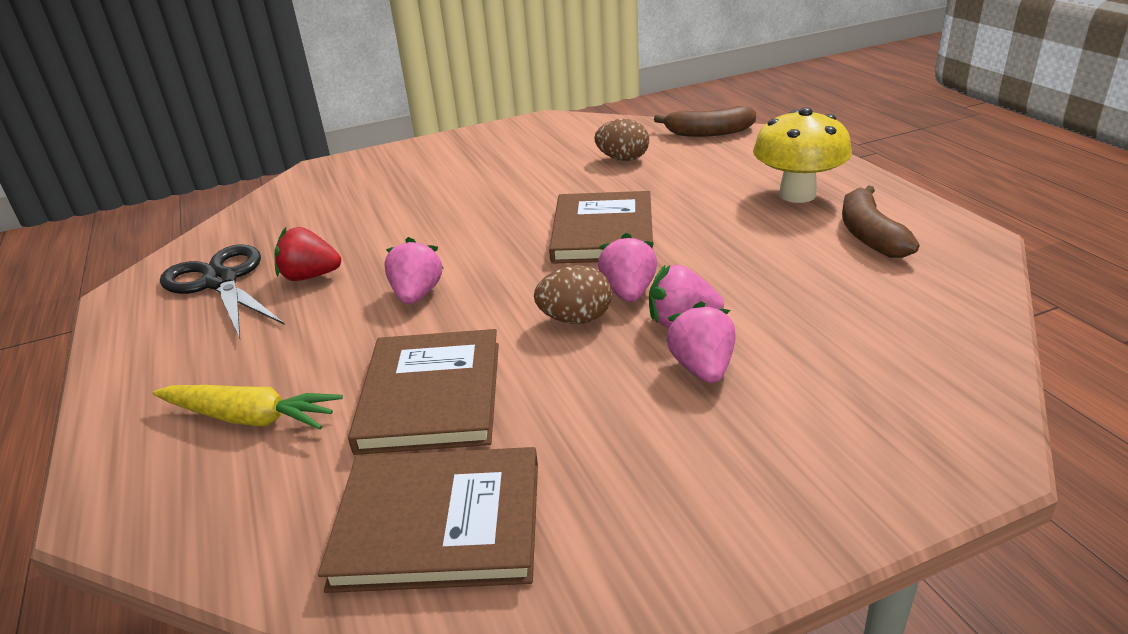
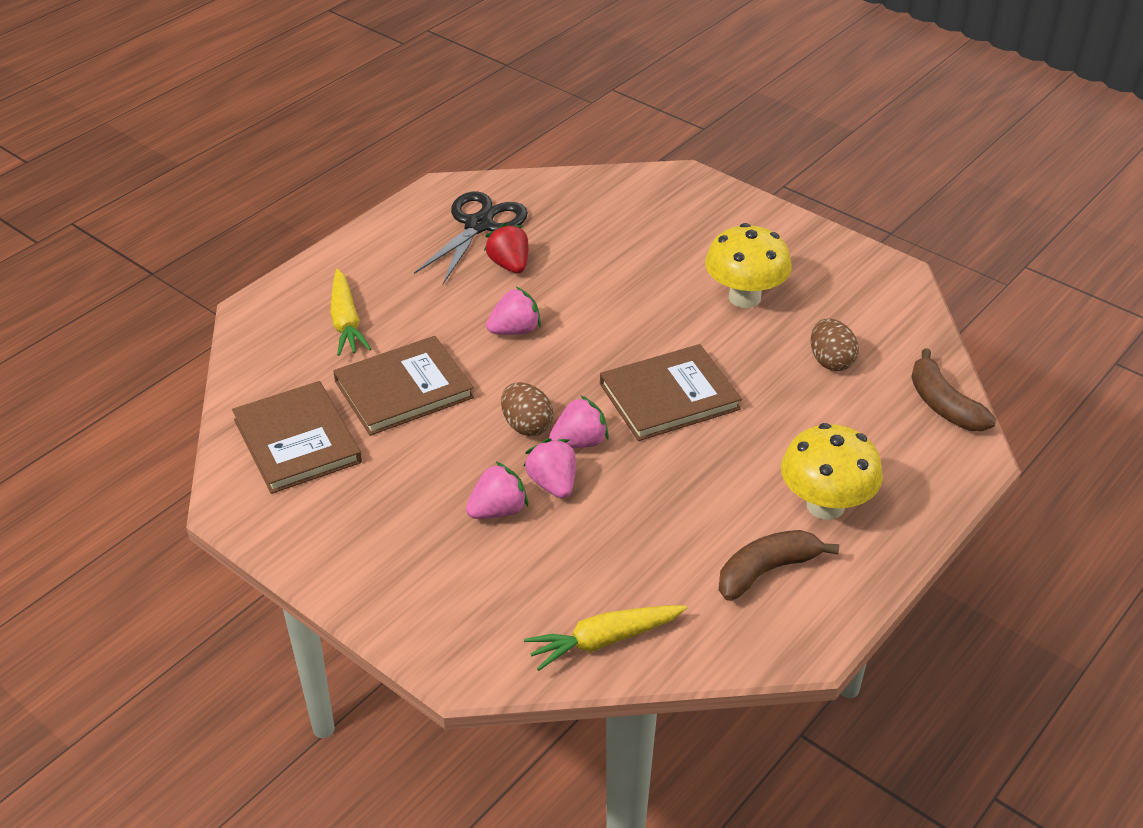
camera: 60 degrees right, 10 degrees up
(507, 175) = (744, 297): none -> yellow mushroom
(945, 340) = (604, 640): none -> yellow carrot

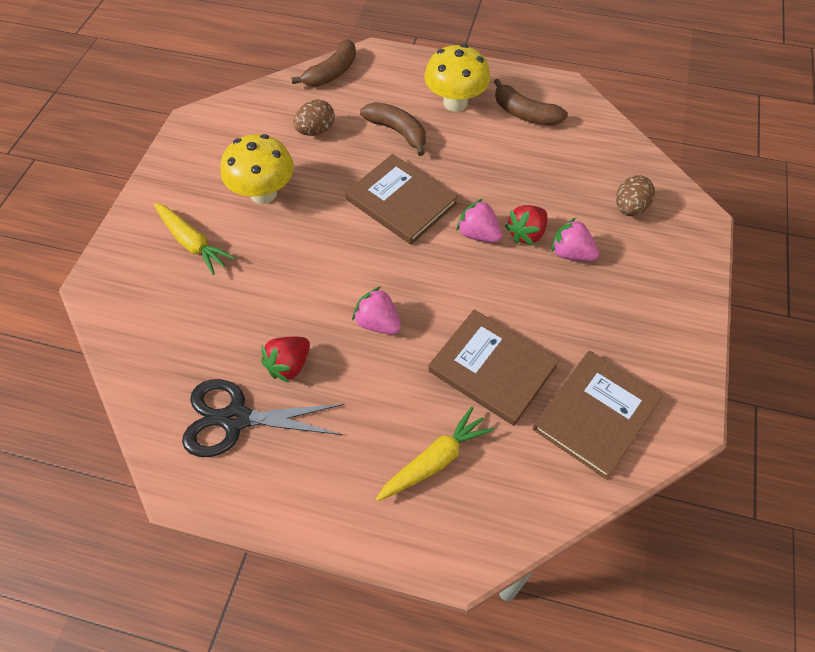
camera: 115 degrees left, 15 degrees up
(526, 425) = (481, 271): brown egg -> brown egg (629, 208)
(553, 484) = (526, 234): pink strawberry -> red strawberry
(604, 640) = (628, 164): yellow carrot -> yellow carrot (192, 243)
(793, 431) = (397, 132): none -> brown banana

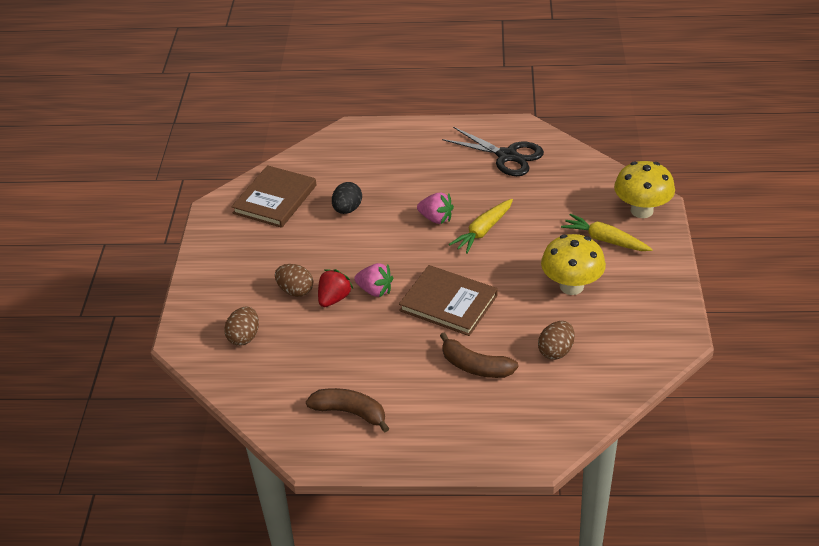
camera: 170 degrees right, 15 degrees down
(236, 419) = (507, 156): black scissors -> black scissors turned 45 degrees clockwise
(289, 365) = (487, 185): red strawberry -> none
(331, 73) = (573, 420): brown banana -> none
(434, 461) = (375, 161): yellow carrot -> yellow carrot (483, 231)
(455, 103) = (426, 410): yellow mushroom -> yellow mushroom (641, 210)
(492, 368) = (347, 209): brown book -> black egg
(571, 253) = (295, 291): pink strawberry -> brown egg

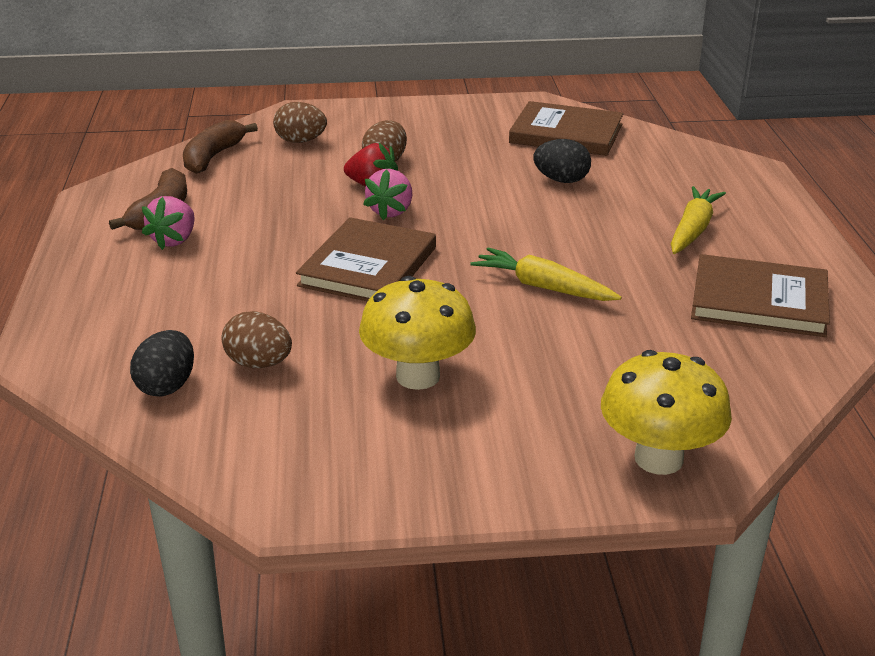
camera: 80 degrees right, 10 degrees down
(436, 218) = (562, 246): pink strawberry -> pink strawberry (174, 240)
(475, 366) = (233, 294): brown banana -> brown banana (213, 157)
(507, 156) = (759, 301): black scissors -> brown book
(577, 390) = (167, 386): none -> black egg
(605, 240) = (552, 412): yellow carrot -> yellow carrot (692, 230)

